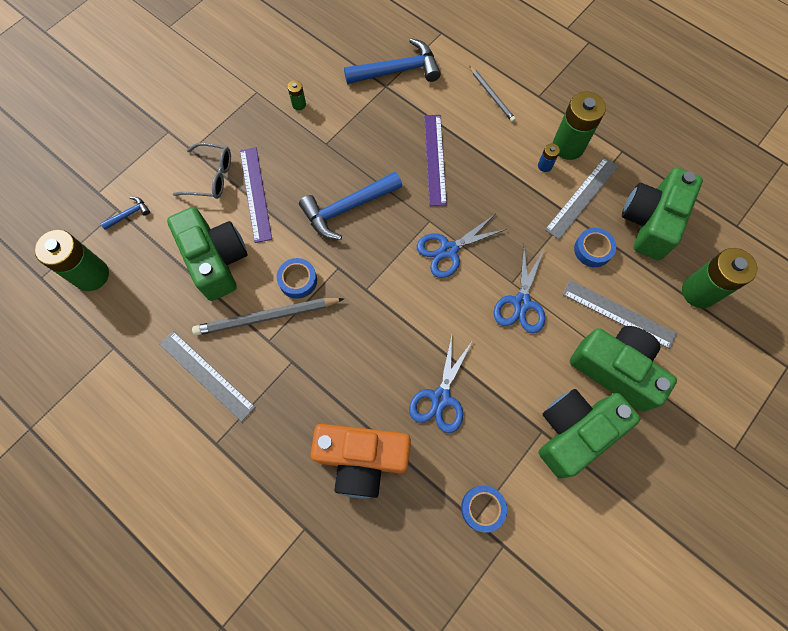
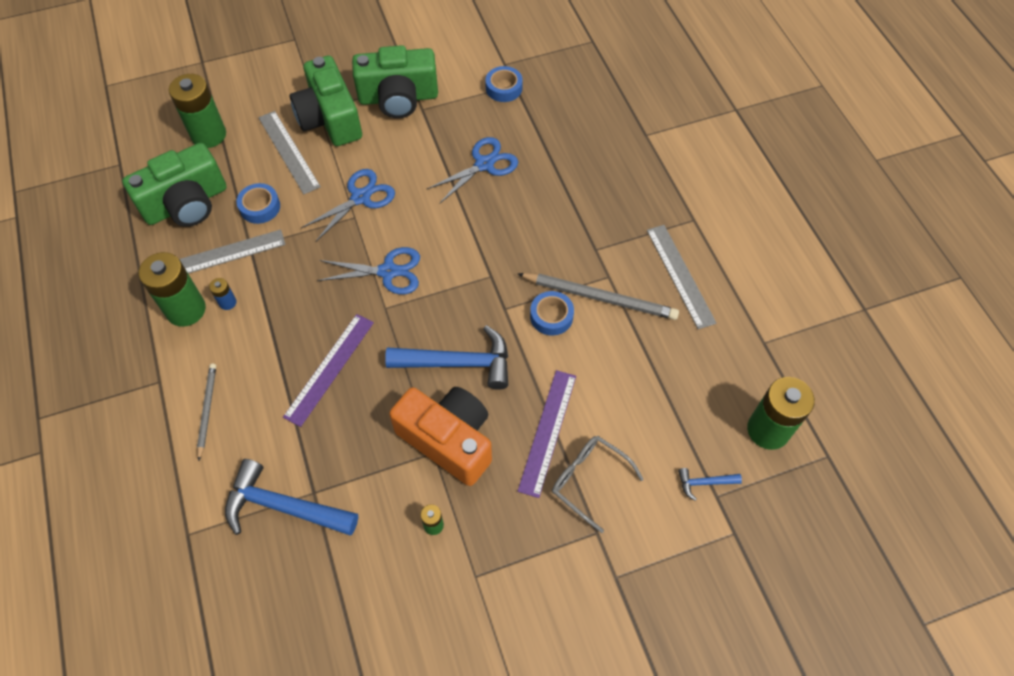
camera: 150 degrees left, 10 degrees down
(216, 260) = (625, 378): green camera -> none
(362, 459) = (575, 155): orange camera -> orange camera (448, 440)

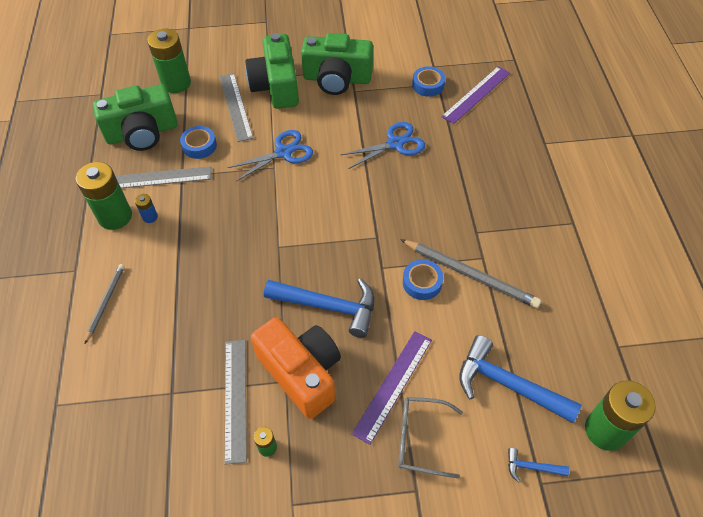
camera: 15 degrees right, 5 degrees down
(283, 506) = (142, 399): blue hammer -> blue hammer (507, 384)
(330, 369) = (217, 288): purple ruler -> purple ruler (476, 94)
(388, 271) = (289, 217): blue scissors -> none
(588, 480) = (420, 439): grey glasses -> grey glasses turned 45 degrees counterclockwise
(680, 275) = (550, 269): grey ruler -> grey ruler (235, 399)

